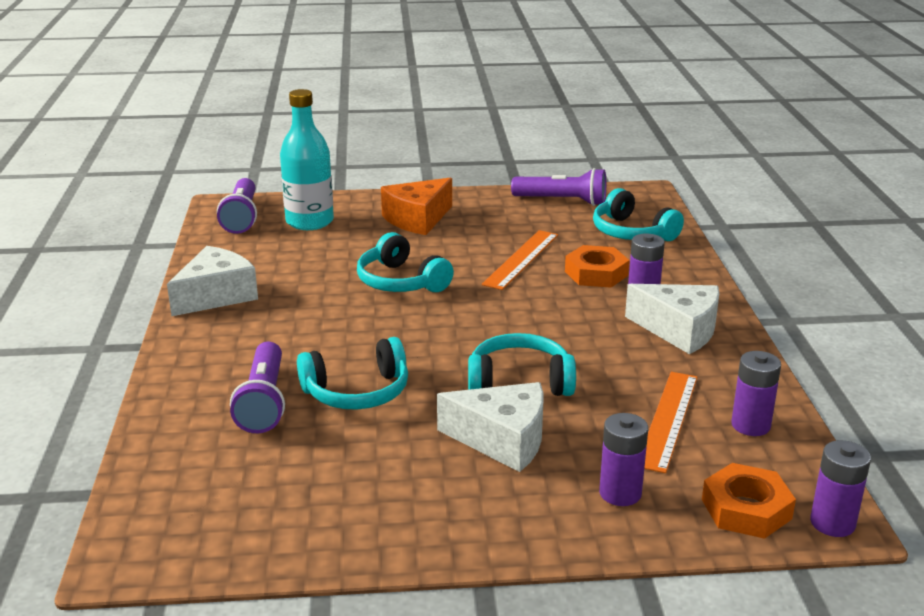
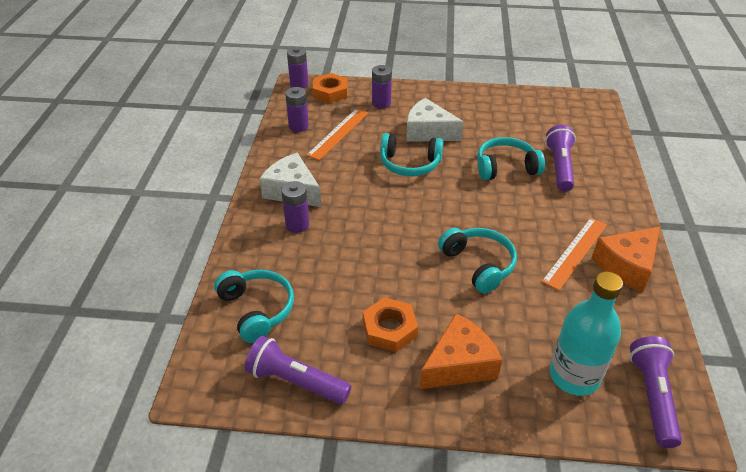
camera: 170 degrees left, 15 degrees up
(216, 295) = (626, 266): white cheese -> orange cheese
(521, 259) = (372, 282): orange ruler -> orange ruler (575, 252)
(596, 273) = (318, 255): orange nut -> orange nut (389, 329)

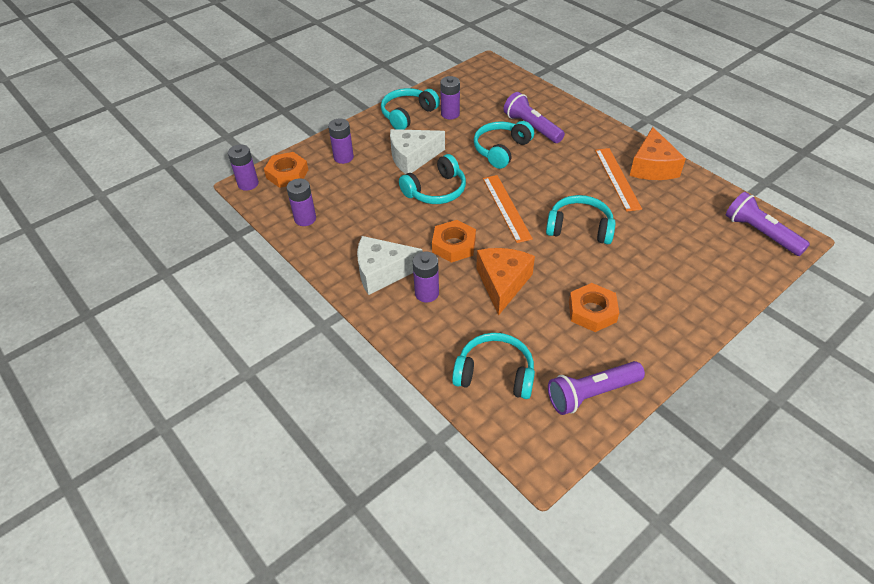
camera: 45 degrees left, 5 degrees up
(338, 133) = (347, 203): orange ruler -> orange ruler (506, 208)
(364, 208) = (454, 245): none -> orange nut
(459, 364) = (658, 298): orange cheese -> orange cheese (502, 283)
(471, 101) = (407, 114): none -> turquoise headphones
(505, 119) = (450, 114): none -> purple battery
(574, 376) = (716, 253): turquoise bottle -> none

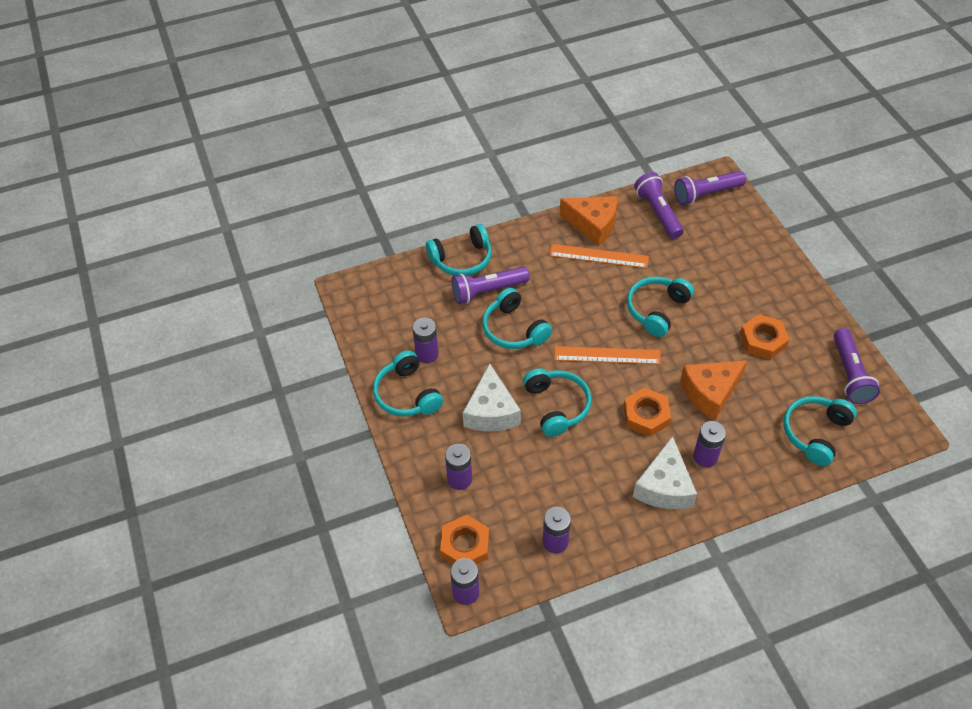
camera: 70 degrees left, 5 degrees up
(502, 283) = (710, 393): orange cheese -> orange cheese turned 60 degrees counterclockwise
(555, 107) = (462, 259): none -> turquoise headphones
(703, 204) = (658, 213): none -> purple flashlight

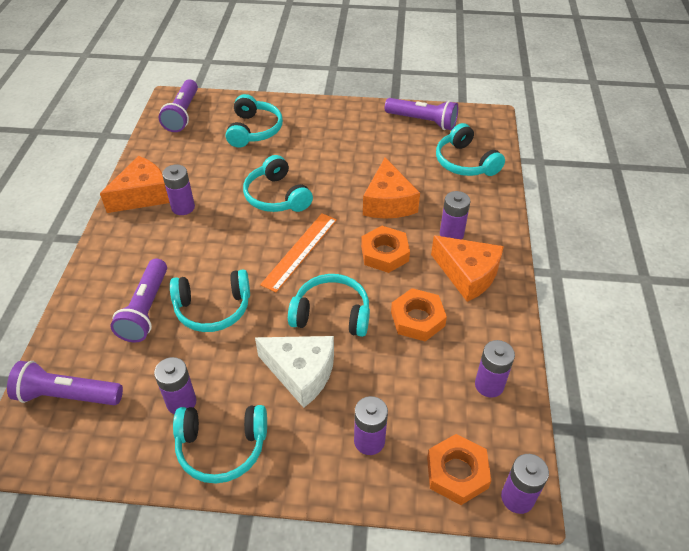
camera: 65 degrees left, 5 degrees down
(462, 259) = (83, 314): turquoise headphones -> turquoise headphones (254, 130)
(598, 256) = (183, 207): orange ruler -> purple battery
(658, 213) = (173, 149): purple flashlight -> purple flashlight (67, 395)
(664, 487) = (468, 275): white cheese -> orange cheese
(763, 340) = (358, 150): orange nut -> orange nut (417, 319)

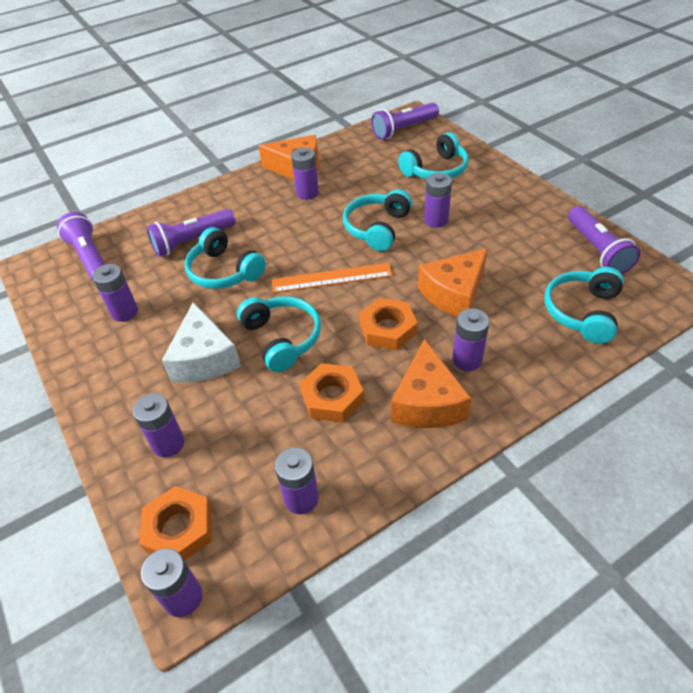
camera: 55 degrees right, 0 degrees up
(222, 447) = (100, 358): turquoise headphones -> none
(307, 164) = (436, 220): none -> purple battery

